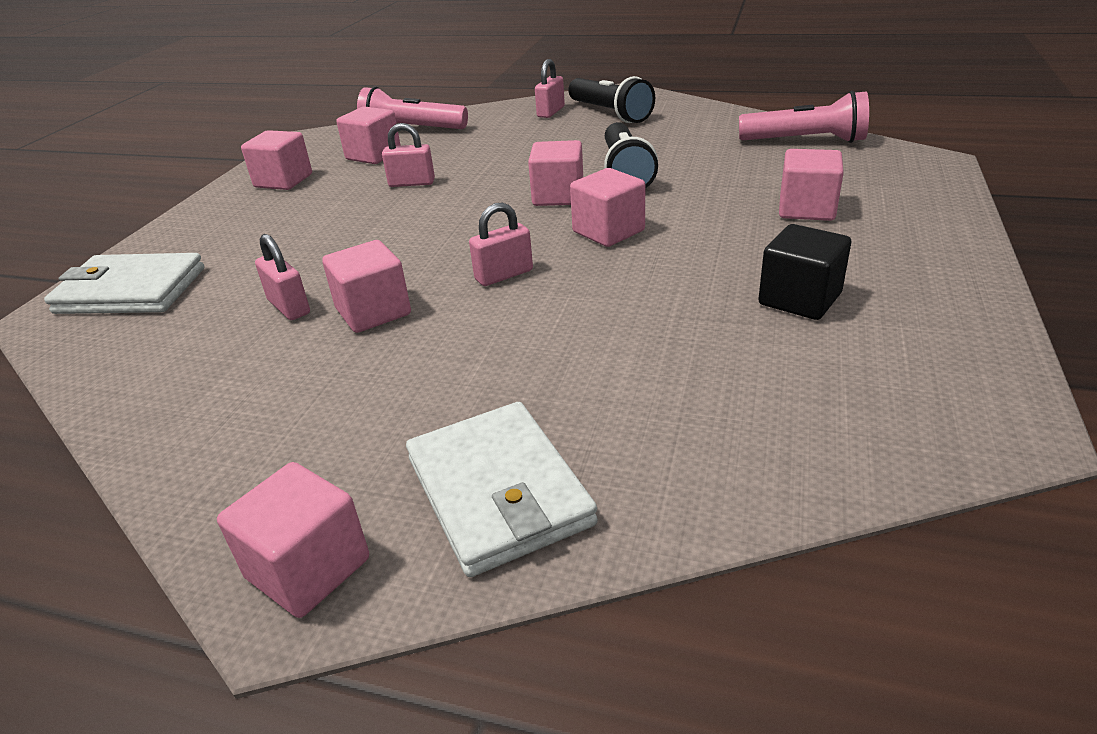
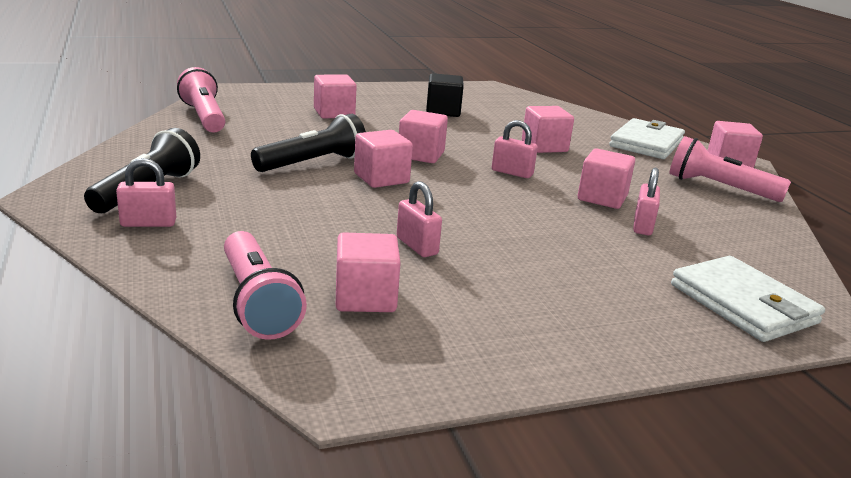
camera: 130 degrees left, 10 degrees down
(263, 452) = (719, 188): none -> pink flashlight
(283, 181) = (491, 332): pink cube -> pink cube (544, 146)

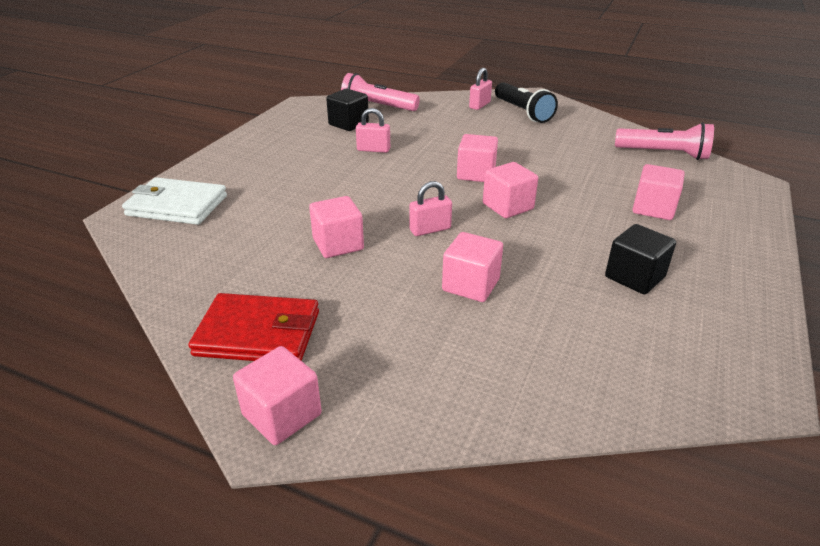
camera: 135 degrees right, 10 degrees up
(313, 163) = (527, 161): black flashlight -> none
(365, 298) = (348, 124): pink cube -> black cube
(642, 226) = (281, 232): pink padlock -> none
(646, 143) = (408, 383): white wallet -> none
(719, 188) = (258, 333): pink flashlight -> red wallet

